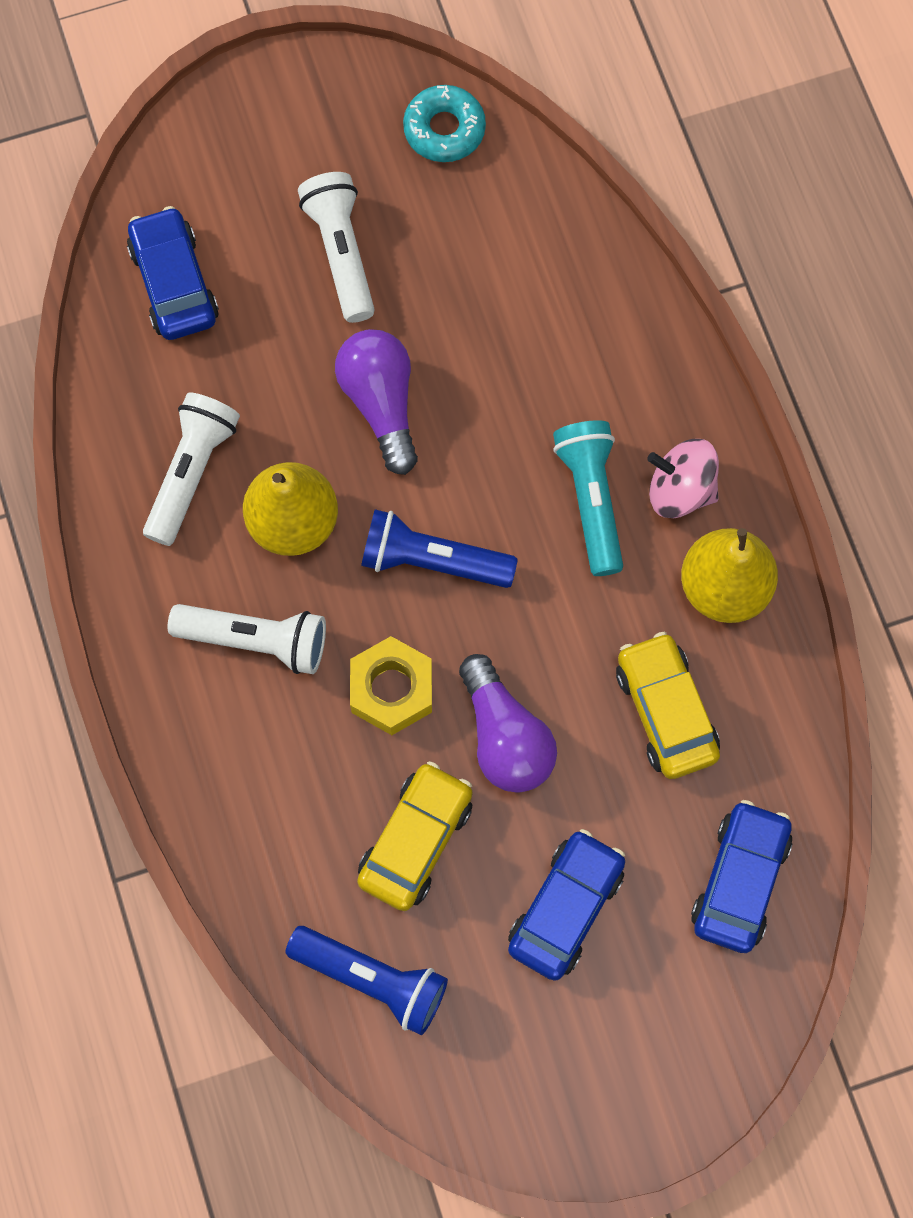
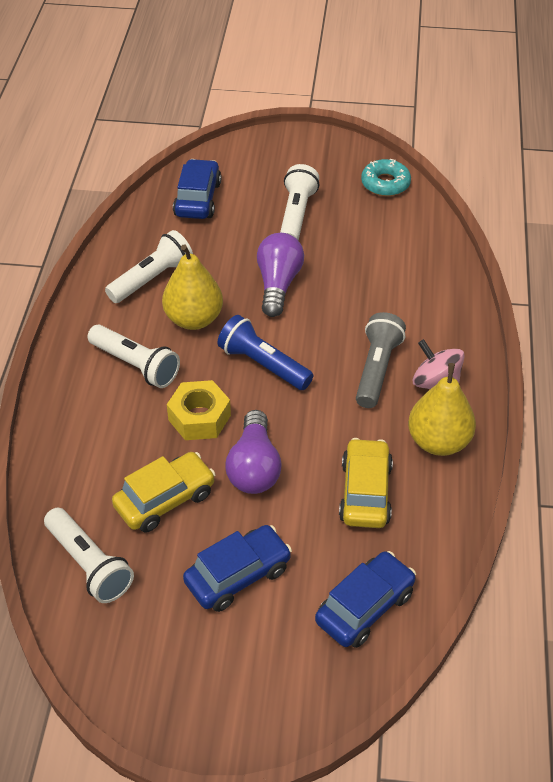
camera: 25 degrees right, 25 degrees down
(372, 979) = (89, 564): blue flashlight -> white flashlight
(591, 500) = (377, 369): turquoise flashlight -> grey flashlight

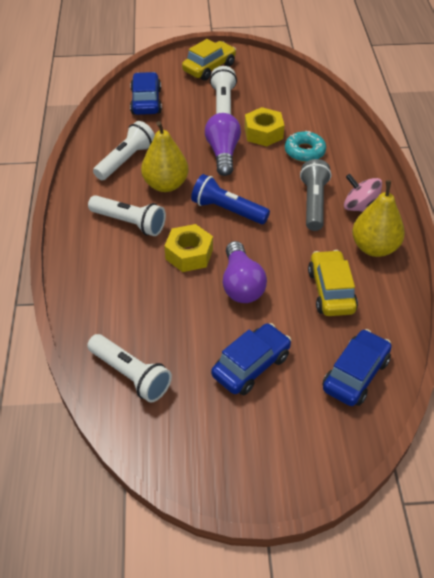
camera: 10 degrees left, 0 degrees up
(165, 500) = (178, 318): yellow car -> yellow car (209, 68)
(338, 262) = (263, 133): none -> yellow nut
(385, 183) = (282, 77): turquoise donut -> turquoise donut (304, 151)

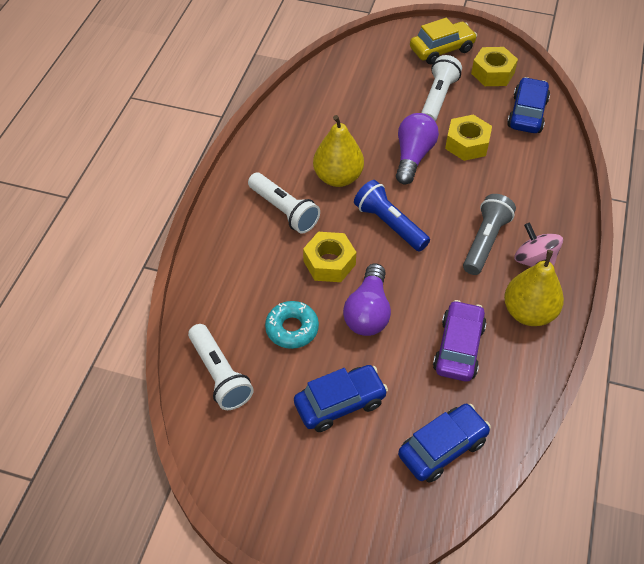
camera: 20 degrees right, 5 degrees up
(126, 160) = (309, 138): white flashlight -> none
(146, 101) = (357, 75): blue car -> blue car (527, 113)
(259, 76) = (492, 73): none -> yellow nut
(304, 151) = (502, 177): turquoise donut -> turquoise donut (292, 328)
(331, 291) = (458, 348): yellow car -> purple car

